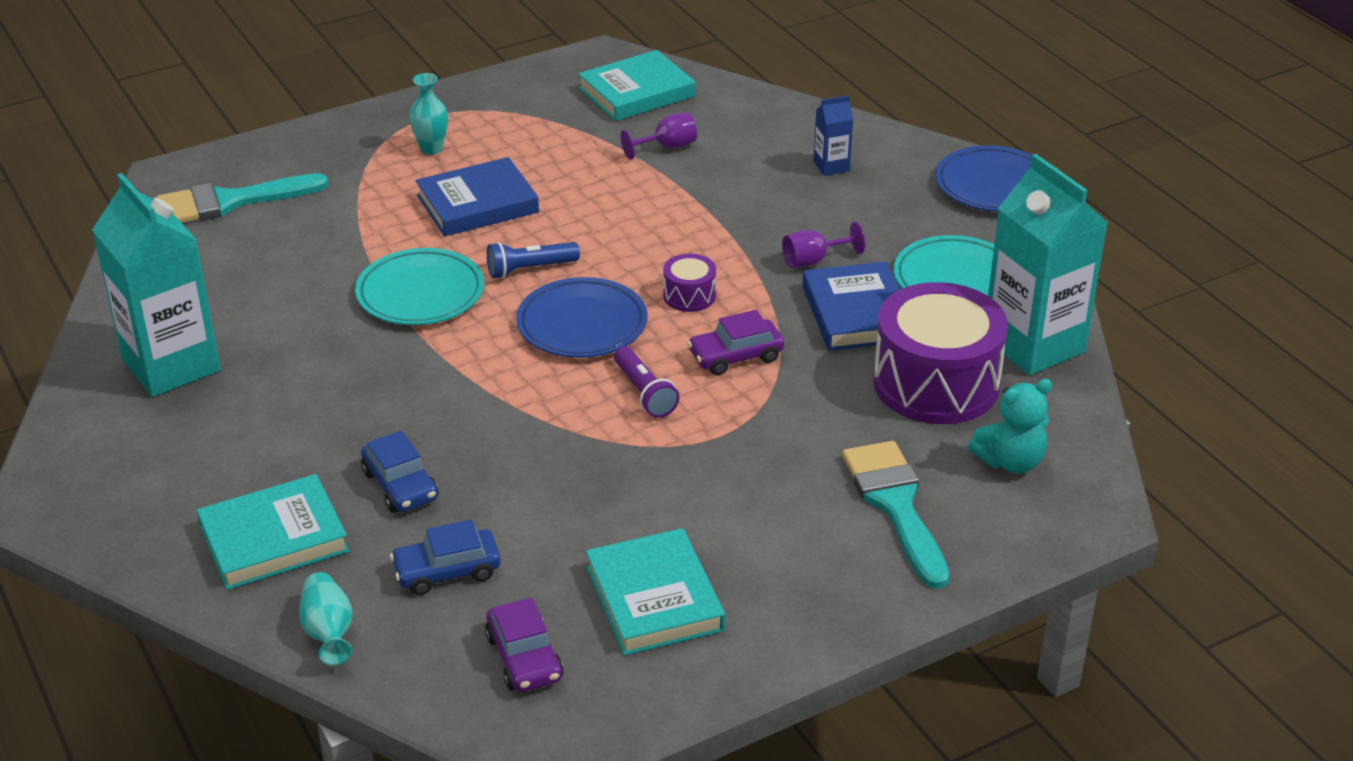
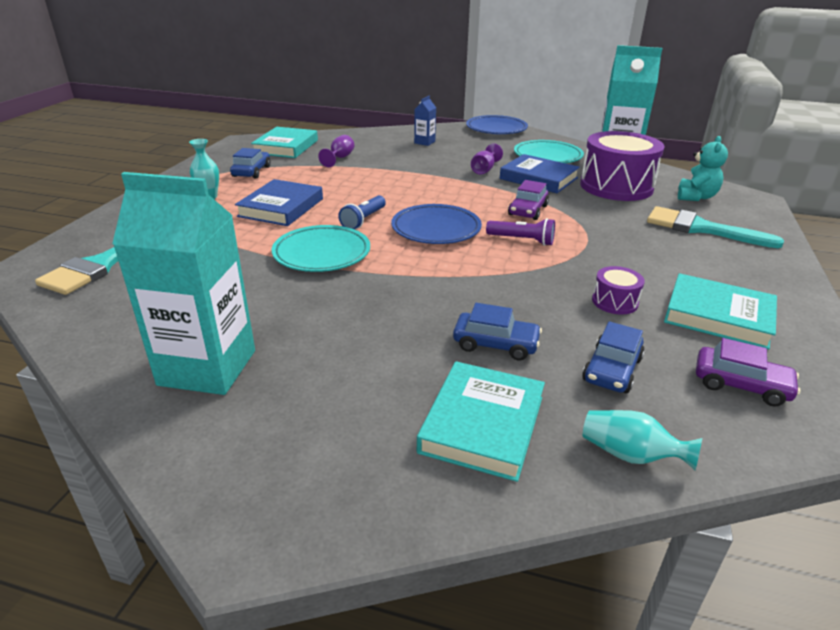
camera: 45 degrees left, 5 degrees down
(531, 124) = (252, 171): none -> blue car
(689, 296) = (461, 199): purple drum -> purple drum (615, 302)

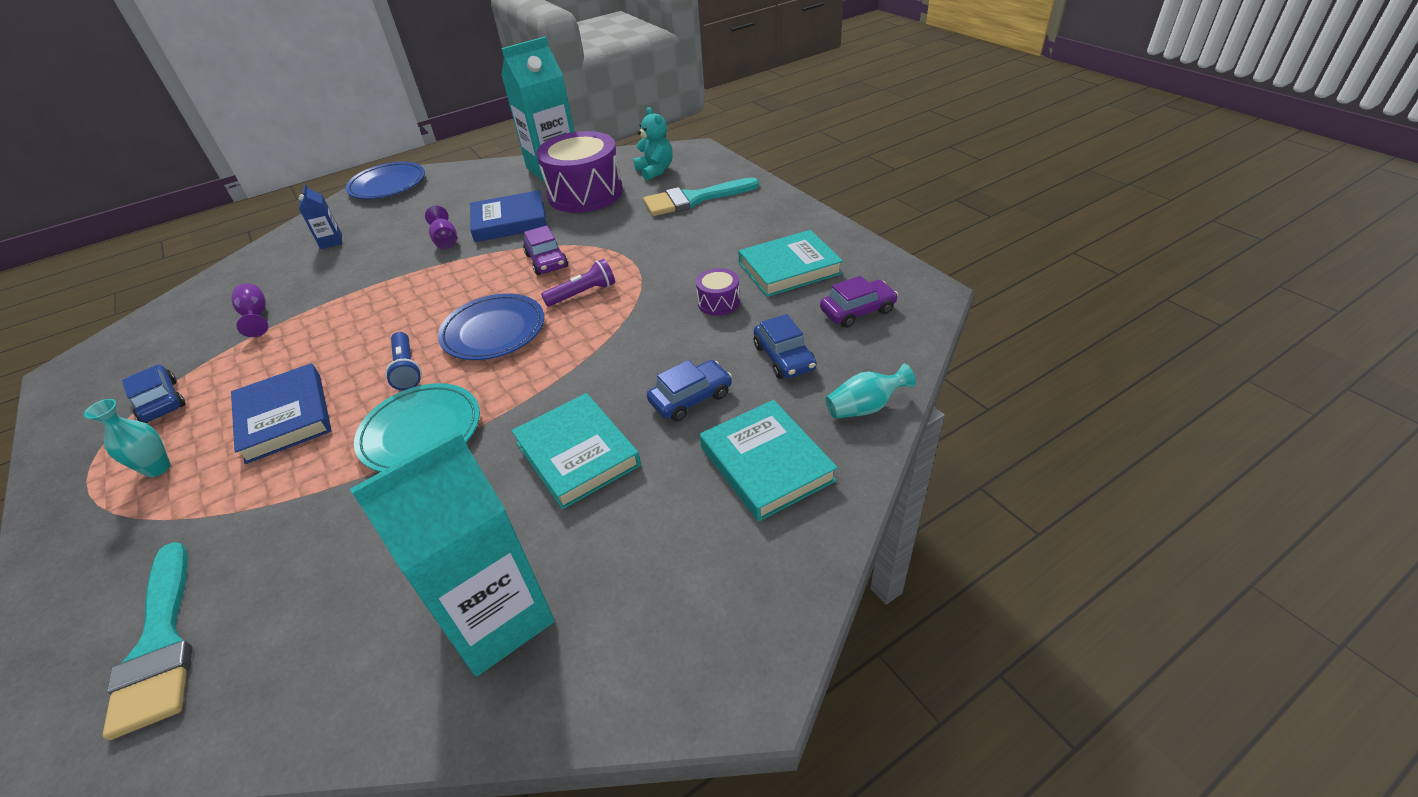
camera: 45 degrees left, 10 degrees up
(286, 147) = (152, 342): turquoise book -> turquoise book (577, 454)
(547, 156) = (484, 192): turquoise plate -> none

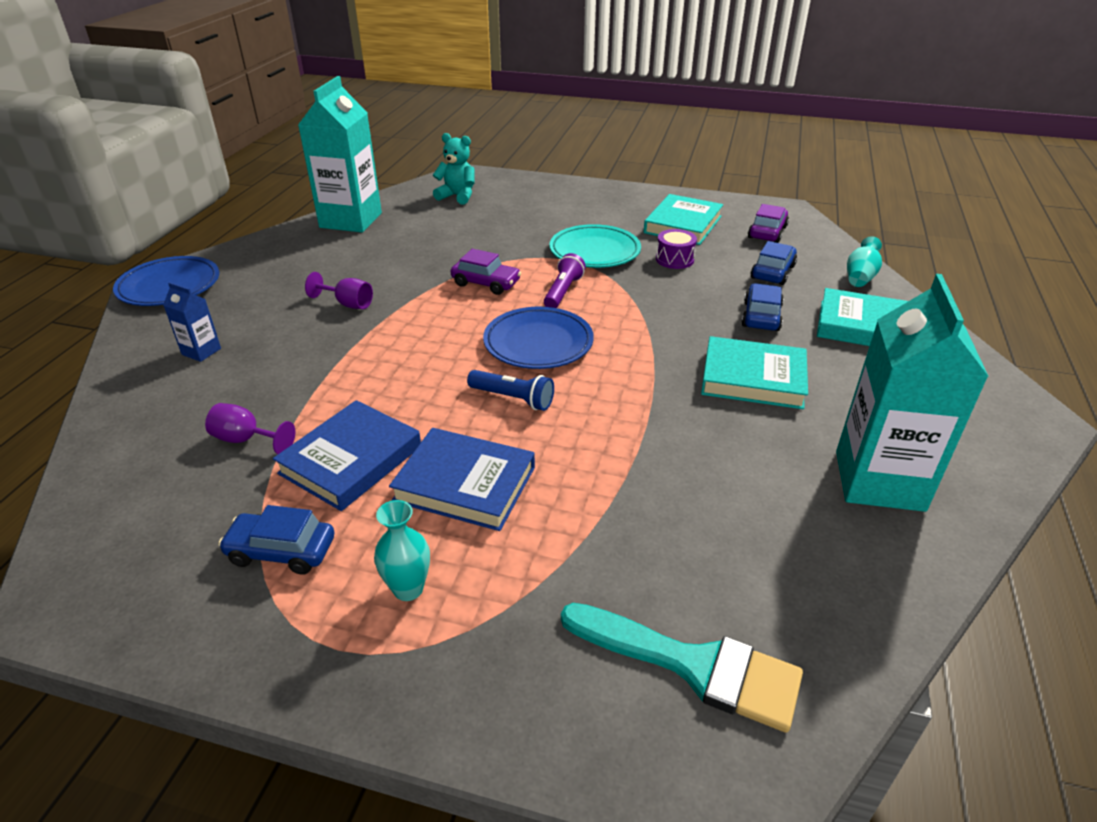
camera: 45 degrees left, 5 degrees down
(421, 432) = (615, 427): turquoise plate -> turquoise plate (594, 251)
(510, 221) = (388, 269): blue book -> blue book (351, 460)
(585, 193) = (423, 229): purple drum -> none
(693, 199) = (530, 206): turquoise brush -> none
(784, 357) = (772, 272): blue car -> blue car turned 90 degrees counterclockwise

